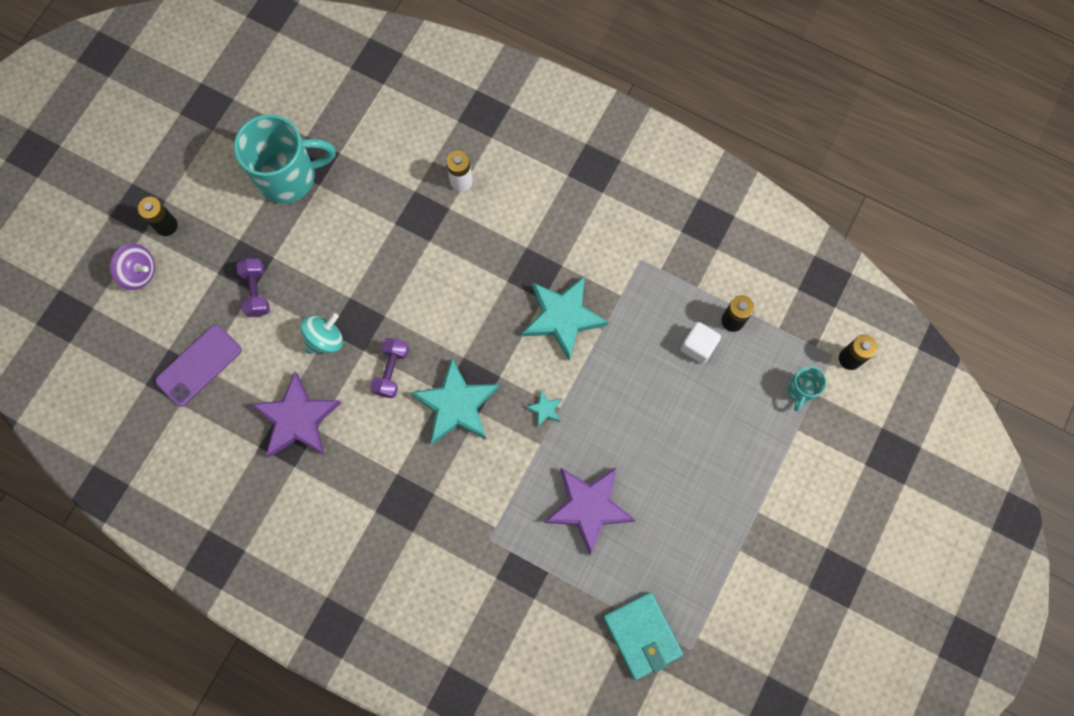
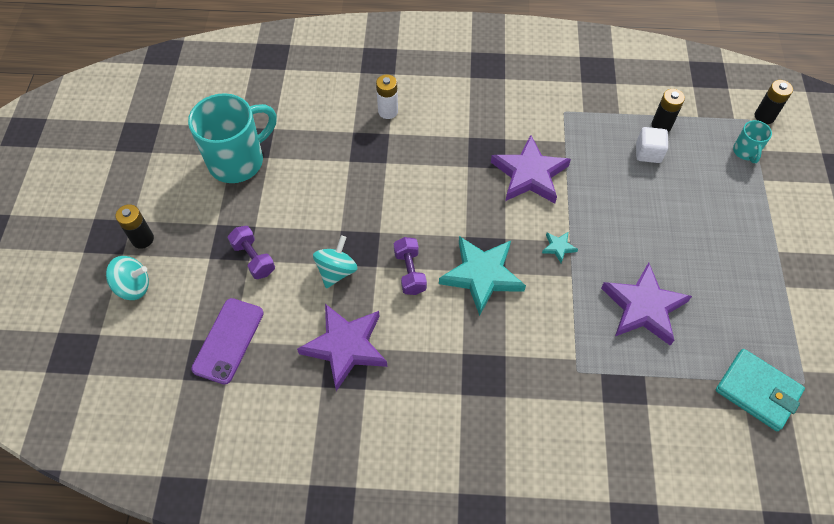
camera: 25 degrees left, 15 degrees down
(139, 273) = (133, 287): purple spinning top -> turquoise spinning top
(563, 317) = (529, 174): turquoise star -> purple star

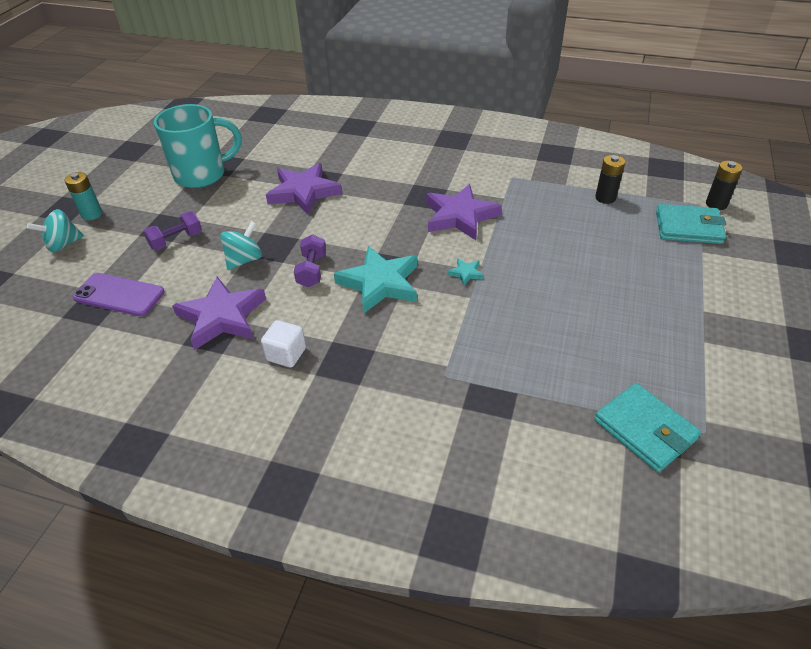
camera: 15 degrees right, 15 degrees down
(133, 287) = (63, 244): turquoise spinning top -> turquoise spinning top turned 135 degrees clockwise
(142, 239) = (92, 214): black battery -> turquoise battery
(228, 340) = (119, 295): purple phone -> purple phone turned 75 degrees clockwise
(253, 258) = (176, 240): purple dumbbell -> purple dumbbell turned 75 degrees clockwise
(388, 111) = (348, 158): white battery -> none
(643, 307) = (537, 334): purple star -> purple star (304, 192)
(648, 153) = (585, 216): white cube -> white cube (286, 354)
(745, 152) = (688, 228): turquoise mug -> turquoise wallet

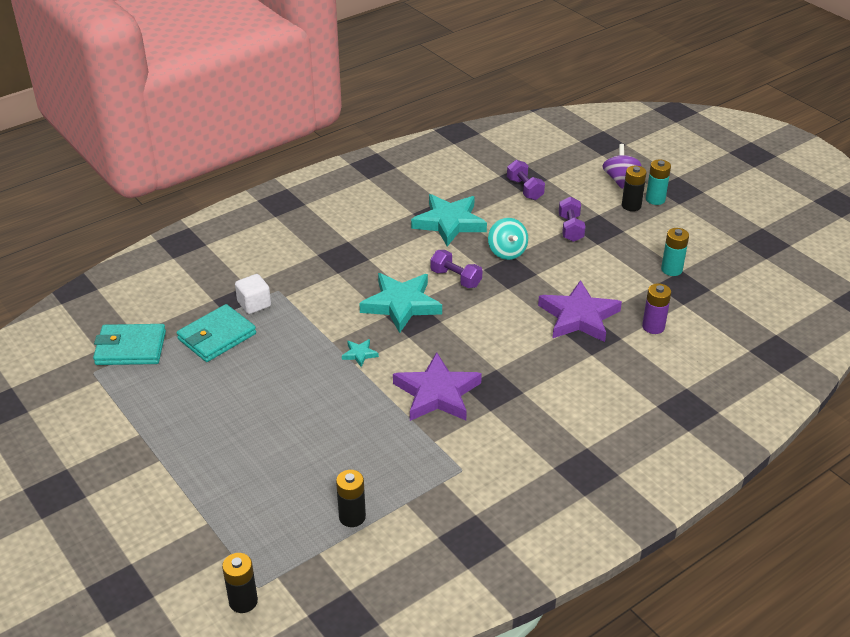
camera: 125 degrees right, 5 degrees down
(63, 244) = (620, 179): turquoise spinning top -> purple spinning top
(111, 223) = (631, 205): none -> black battery
(119, 295) = (524, 189): purple phone -> purple dumbbell
(202, 175) = (671, 269): turquoise mug -> turquoise battery
(222, 317) = (449, 223): purple star -> turquoise star
(284, 160) = (653, 327): none -> purple battery
(286, 354) = (380, 236): white cube -> white cube (254, 304)
(688, 228) = (242, 542): turquoise wallet -> turquoise wallet (217, 336)

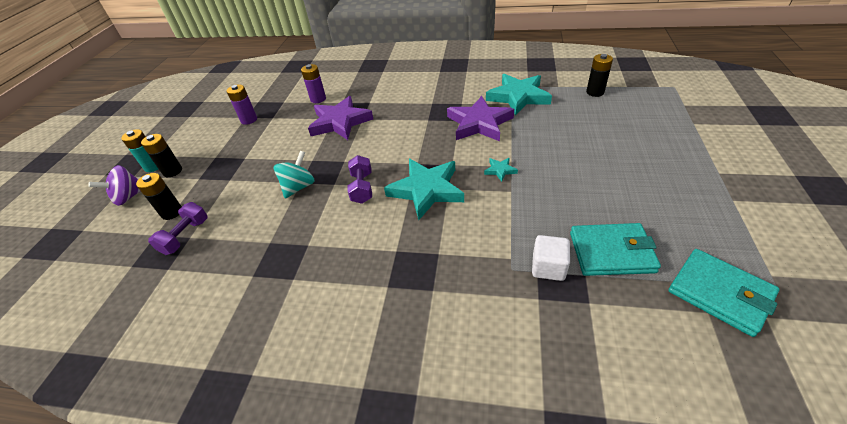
camera: 130 degrees left, 5 degrees up
(243, 601) = (686, 85): black battery -> black battery (172, 212)
(449, 223) = (287, 243): turquoise star -> turquoise star (518, 97)
(570, 228) = (233, 178): purple dumbbell -> none
(671, 269) = (249, 120): turquoise battery -> purple battery

